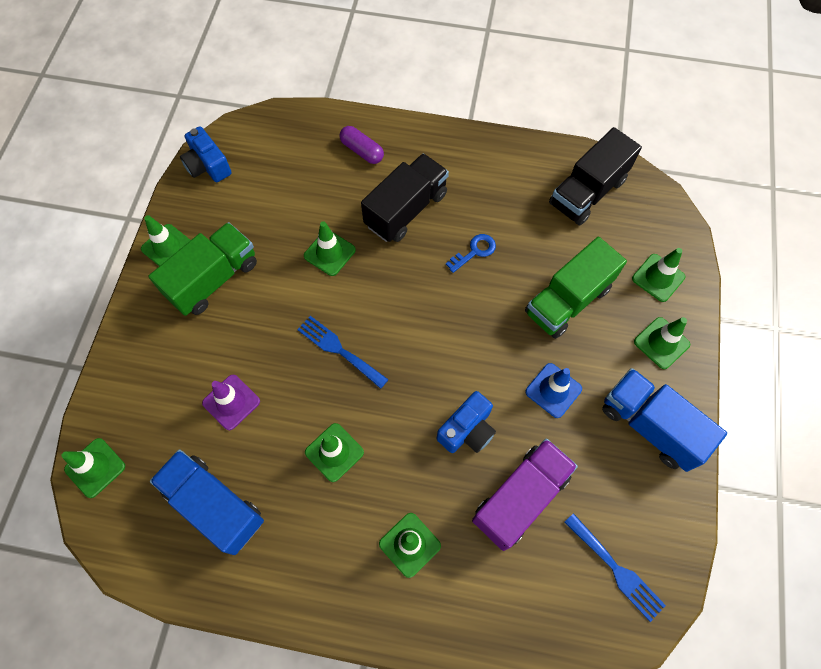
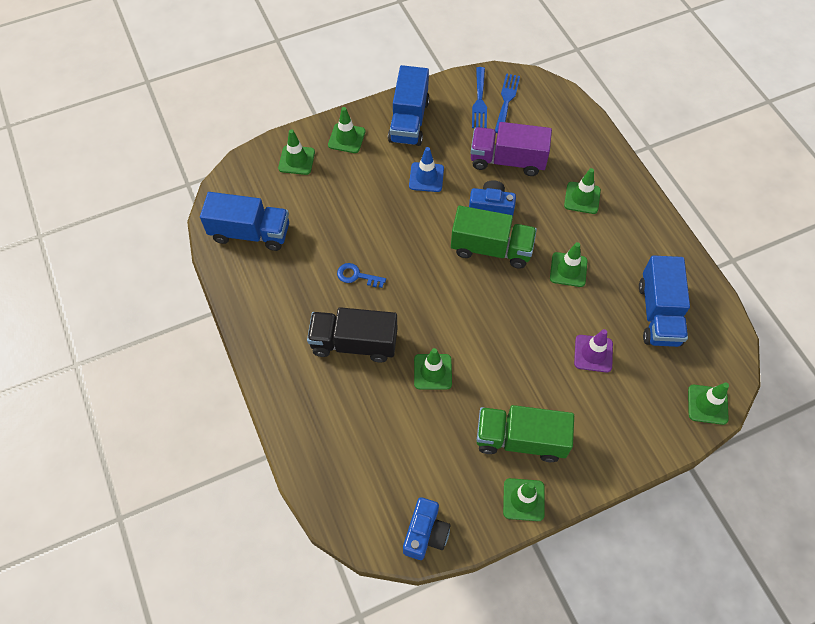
camera: 125 degrees left, 5 degrees down
(339, 349) = (501, 313): blue fork -> blue fork (479, 101)
(362, 151) = (319, 414): purple capsule -> none
(567, 300) = (354, 201): green truck -> green truck (491, 248)
(587, 192) = (250, 233): black truck -> blue truck

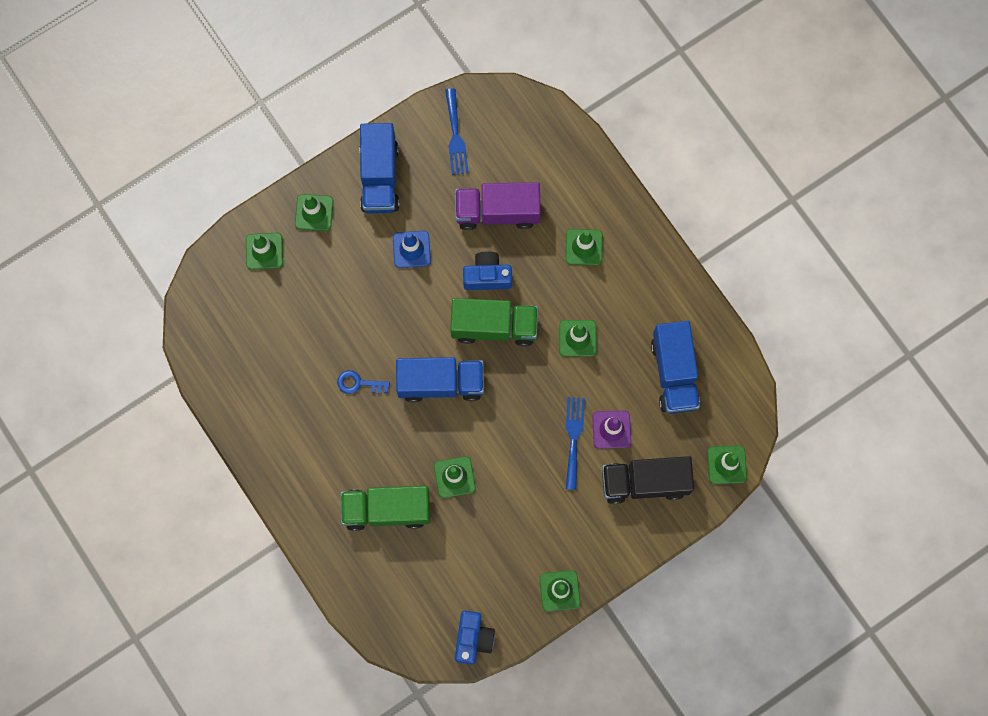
camera: 10 degrees left, 15 degrees up
(250, 233) = (235, 351): blue truck -> blue truck (441, 383)
(354, 343) = (370, 460): black truck -> black truck (644, 482)
(506, 100) = (486, 130): blue fork -> blue fork (573, 438)
(520, 439) = (550, 532): green truck -> green truck (387, 510)

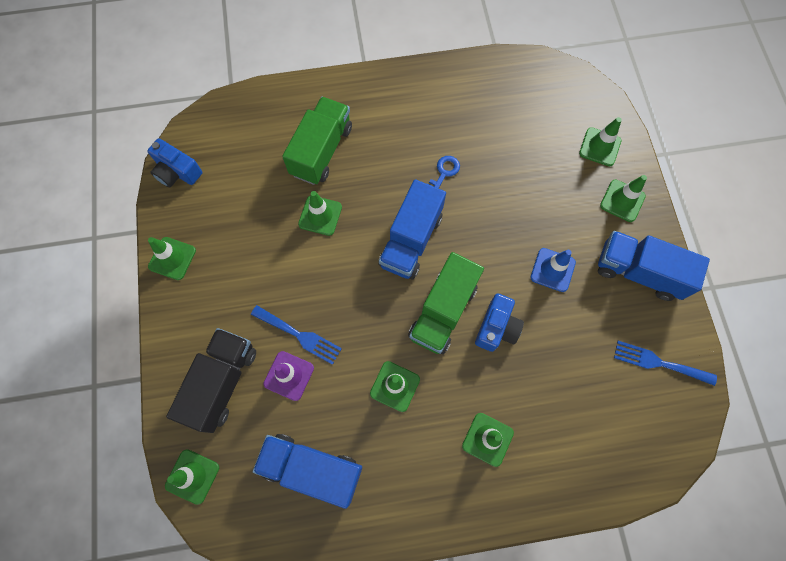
camera: 115 degrees right, 5 degrees down
(497, 212) = (560, 368): purple truck -> none

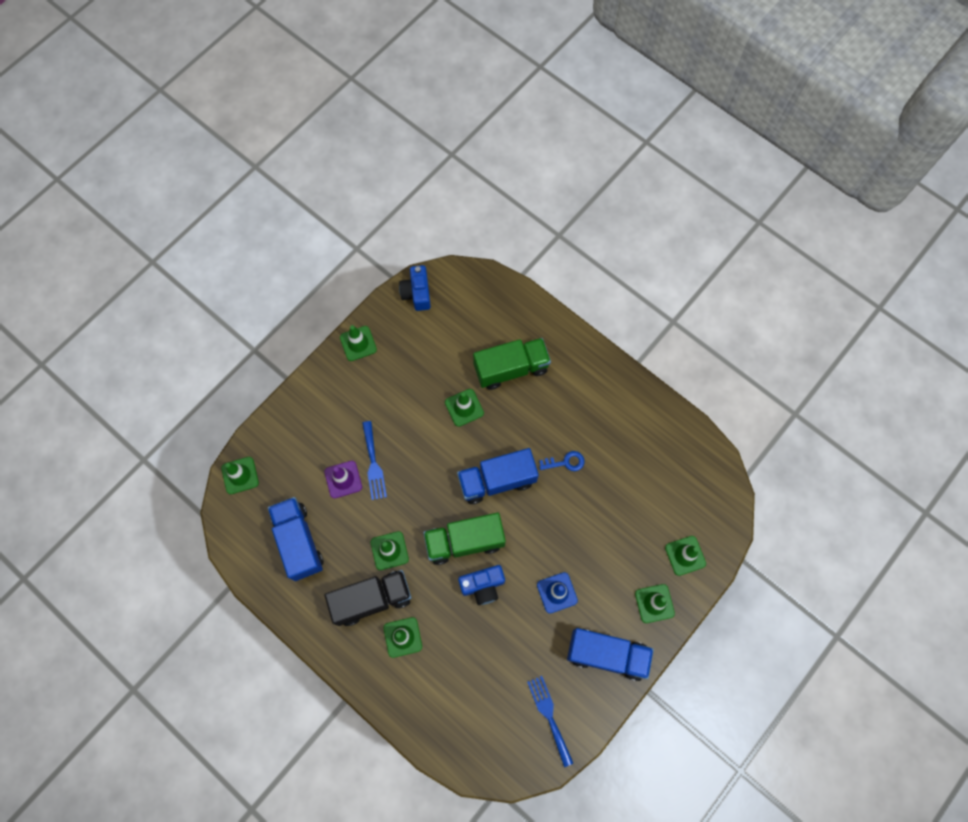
camera: 50 degrees right, 0 degrees up
(222, 383) = (306, 443): black truck -> black truck (372, 599)
(638, 272) = (607, 654): blue truck -> blue truck turned 120 degrees clockwise

